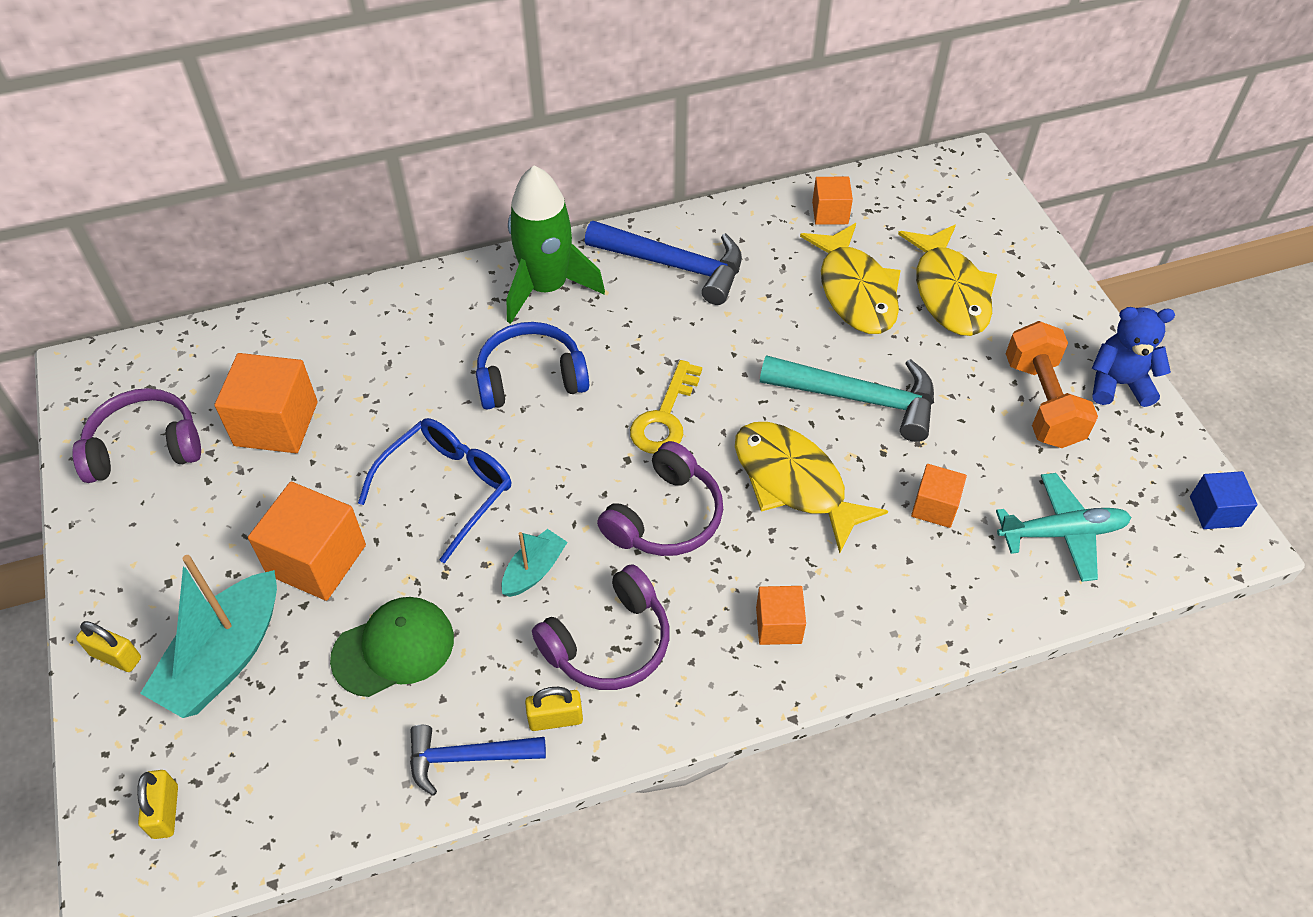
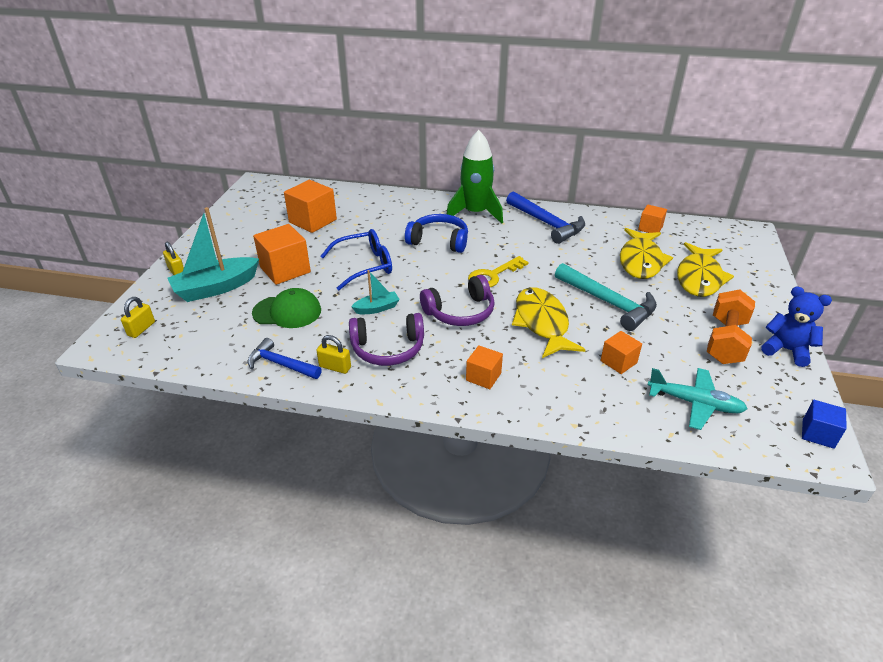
camera: 30 degrees right, 15 degrees down
(145, 447) = (254, 212): purple headphones -> none

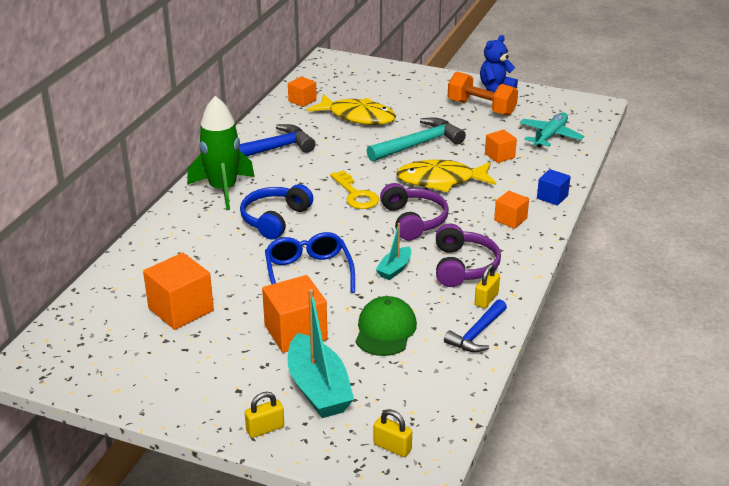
camera: 80 degrees left, 5 degrees down
(377, 308) = (394, 269): turquoise boat -> turquoise boat turned 135 degrees counterclockwise
(699, 278) = (393, 97): yellow fish -> none
(818, 433) = (582, 102): blue cube -> blue cube (552, 197)

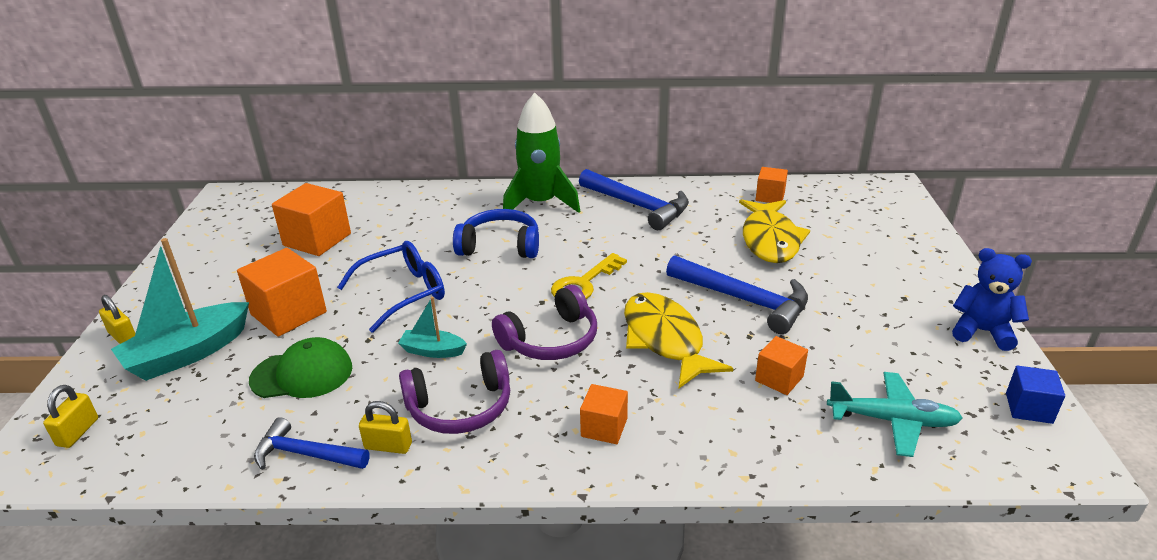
camera: 70 degrees right, 0 degrees up
(418, 144) = (744, 300): turquoise hammer -> blue hammer
(481, 108) = (905, 330): orange dumbbell -> none
(552, 197) = (698, 461): blue cube -> blue cube (1029, 408)

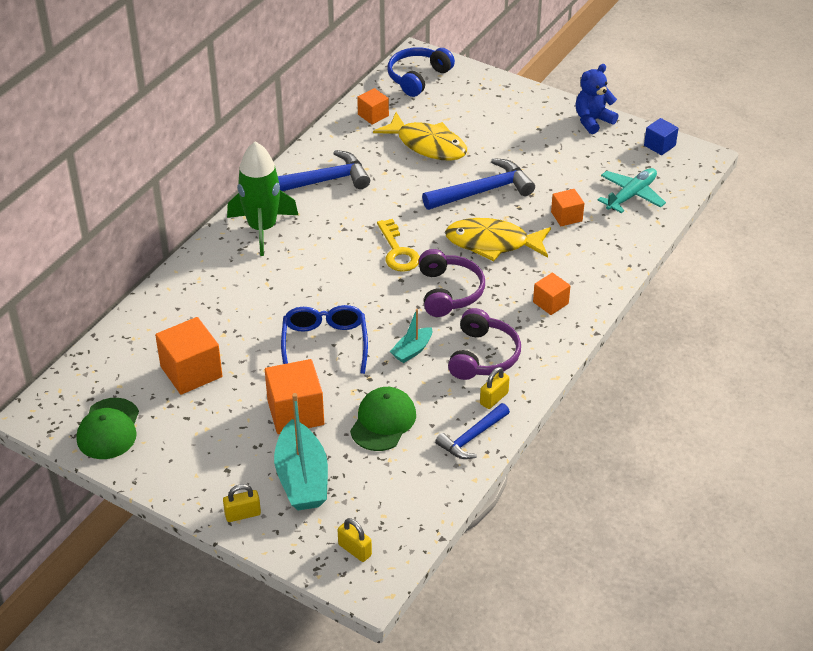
camera: 60 degrees left, 10 degrees up
(221, 230) = (108, 429): none -> green cap
(500, 246) = (307, 273): blue headphones -> blue headphones (418, 78)

